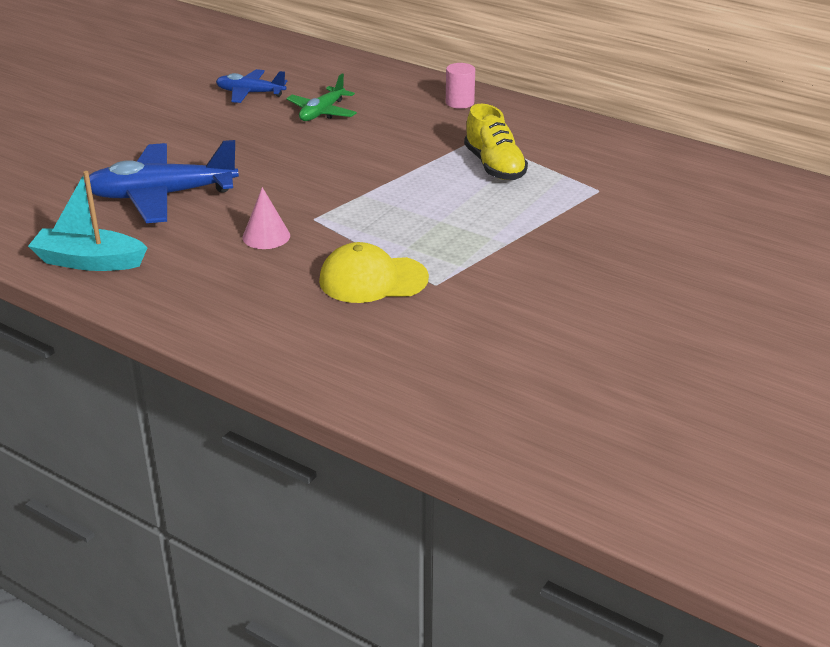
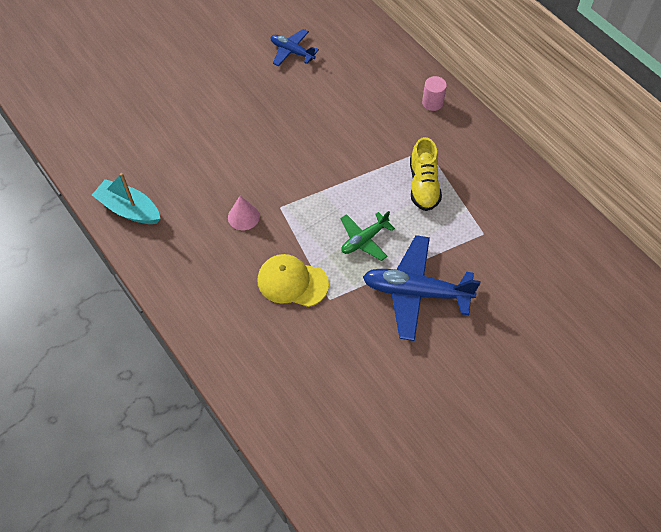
camera: 20 degrees right, 25 degrees up
(161, 196) = (194, 154): blue plane -> blue plane (416, 292)
(322, 112) = (332, 88): green plane -> green plane (364, 240)

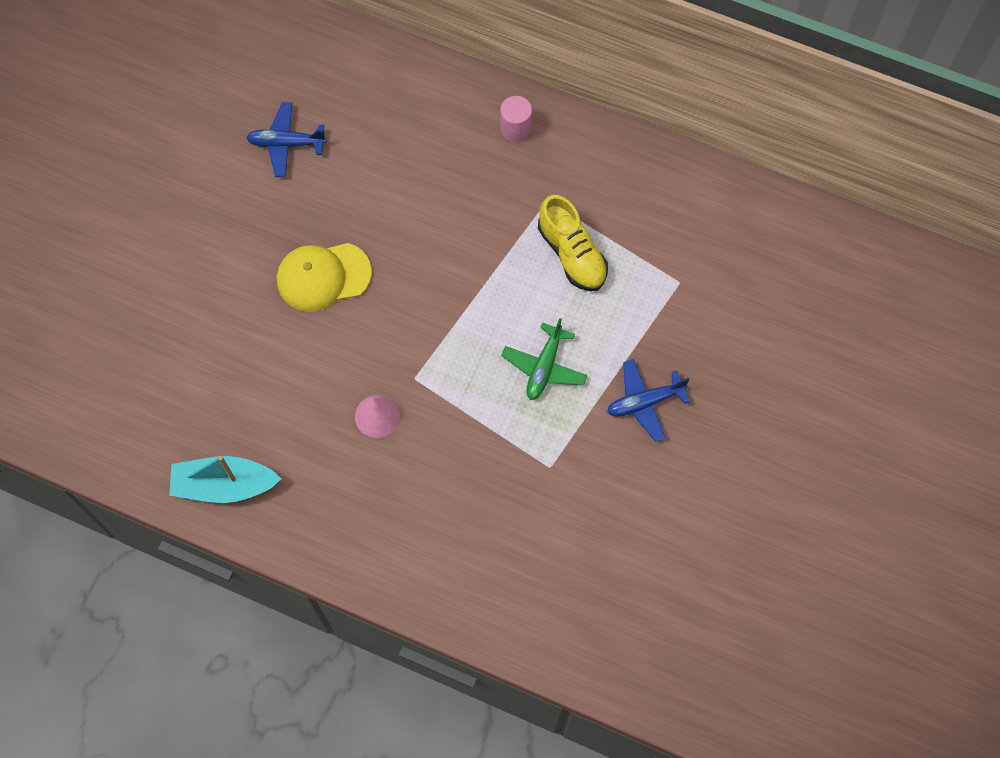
camera: 30 degrees left, 10 degrees up
(292, 282) = (492, 469): yellow cap -> yellow cap (323, 276)
(416, 292) = (644, 402): blue plane -> blue plane, size x0.56

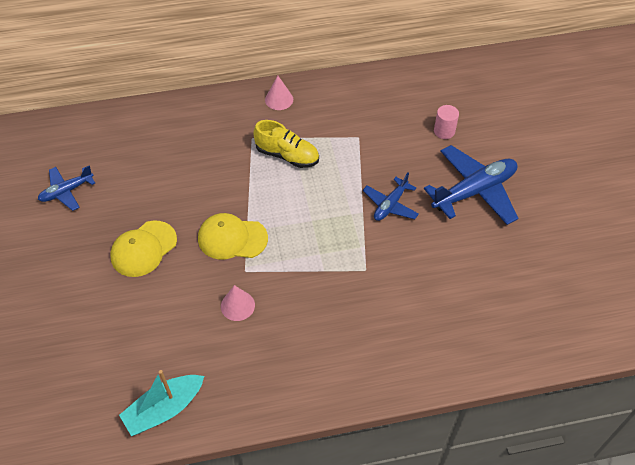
camera: 35 degrees left, 15 degrees down
(429, 327) = (232, 238): none -> yellow cap
(515, 128) = (205, 113): pink cylinder -> pink cylinder (444, 131)
(544, 367) = (318, 220): green plane -> none
(621, 163) = (279, 99): none -> pink cone
(763, 451) = (474, 191): none -> blue plane

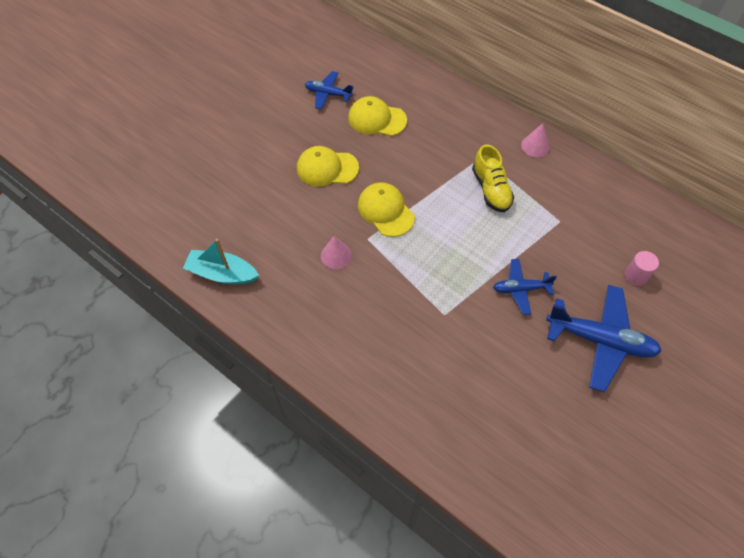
camera: 50 degrees right, 5 degrees up
(135, 177) = (377, 119): none -> yellow cap

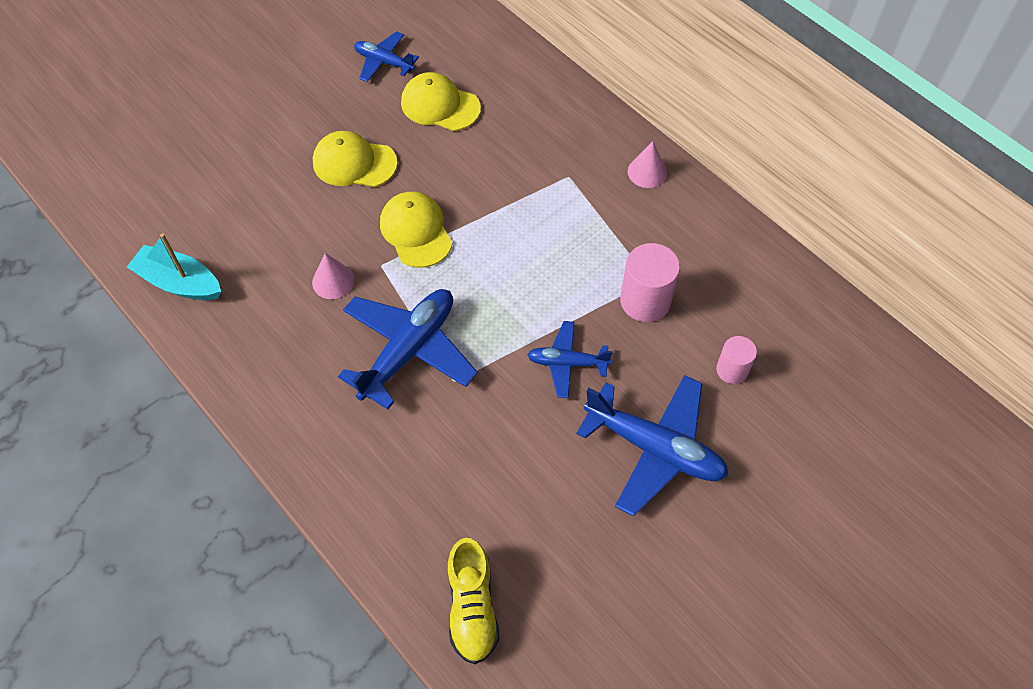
camera: 10 degrees right, 0 degrees up
(405, 297) = (408, 350): none -> blue plane
(491, 189) = (567, 223): yellow shoe -> yellow shoe (472, 607)
(561, 236) = (645, 301): none -> pink cylinder

